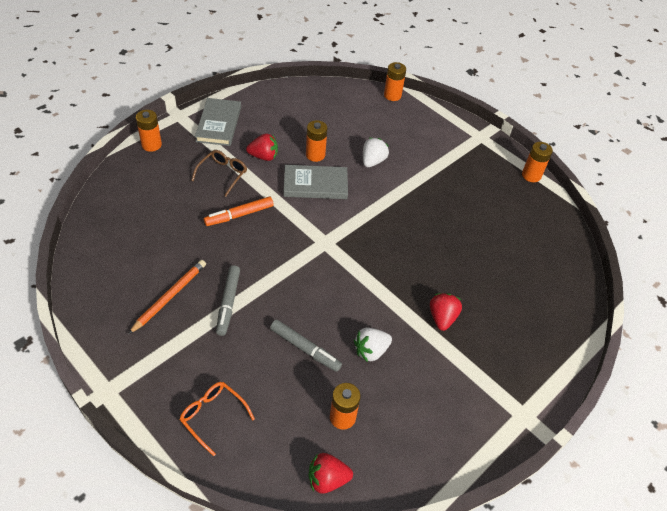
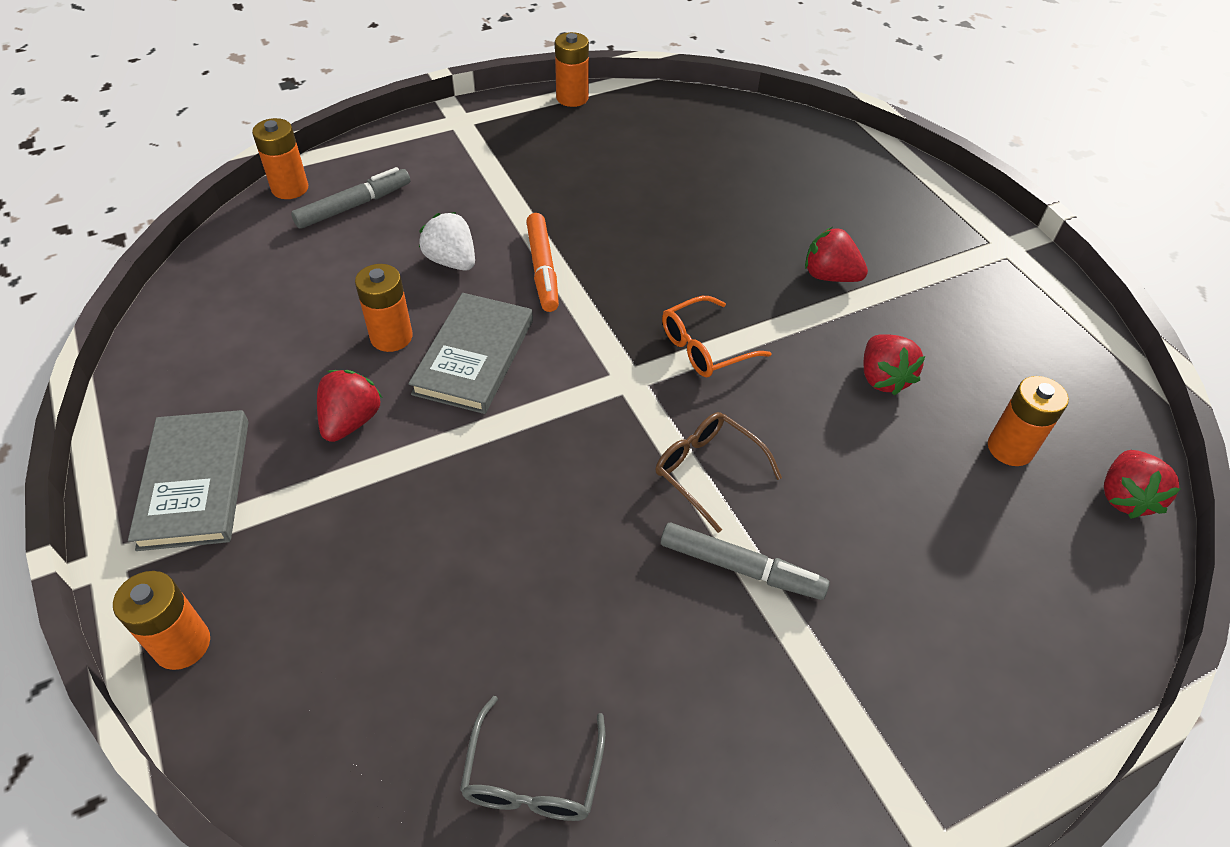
camera: 70 degrees left, 0 degrees up
(119, 252) = (533, 776): none -> grey glasses
(169, 297) = (701, 679): orange pencil -> none
(212, 416) = (1006, 647): orange glasses -> orange glasses (704, 347)
(219, 124) = (195, 483): grey book -> grey book turned 60 degrees clockwise
(222, 174) = (369, 507): brown glasses -> brown glasses (707, 471)
(239, 215) = (507, 501): orange marker -> orange marker (542, 269)
(305, 349) = (868, 467): grey marker -> grey marker (354, 206)
(371, 351) = (883, 378): white strawberry -> red strawberry

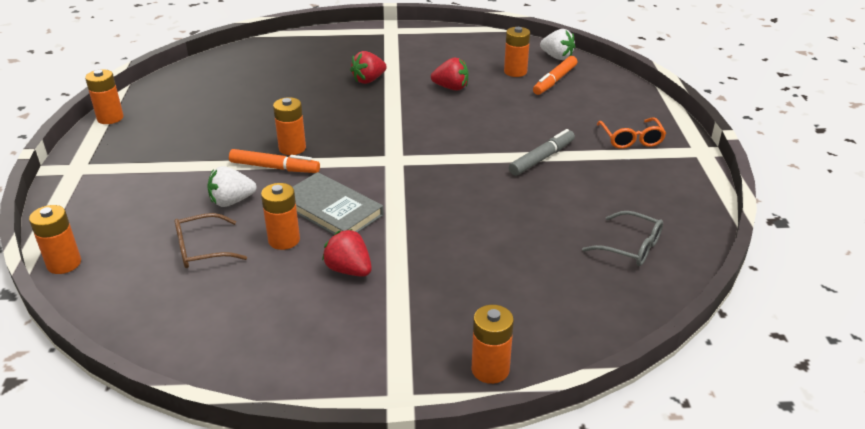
camera: 65 degrees left, 15 degrees down
(195, 483) = (355, 351): grey book -> none
(354, 206) = (124, 234): grey marker -> none
(597, 267) = (292, 148): none -> orange battery
(704, 347) = (390, 130): orange glasses -> orange glasses (631, 139)
(707, 471) = (476, 152): brown glasses -> brown glasses (202, 249)
(1027, 517) = (554, 81): none -> orange marker
(1124, 497) = (557, 57): red strawberry -> white strawberry

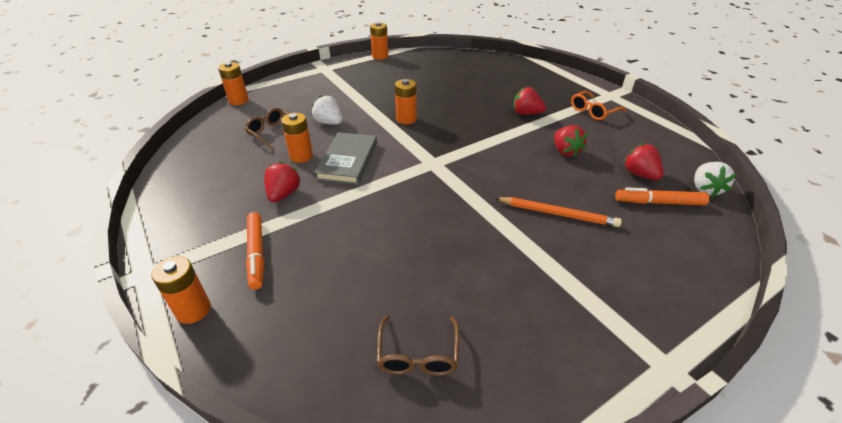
camera: 60 degrees right, 5 degrees up
(275, 168) = (378, 122): orange marker -> orange marker (256, 254)
(515, 72) = (639, 174): orange battery -> red strawberry
(529, 127) = (557, 214): none -> orange pencil
(542, 158) = (514, 239): grey marker -> none
(630, 247) = (418, 355): grey glasses -> brown glasses
(631, 139) = (619, 293): orange glasses -> orange glasses (593, 111)

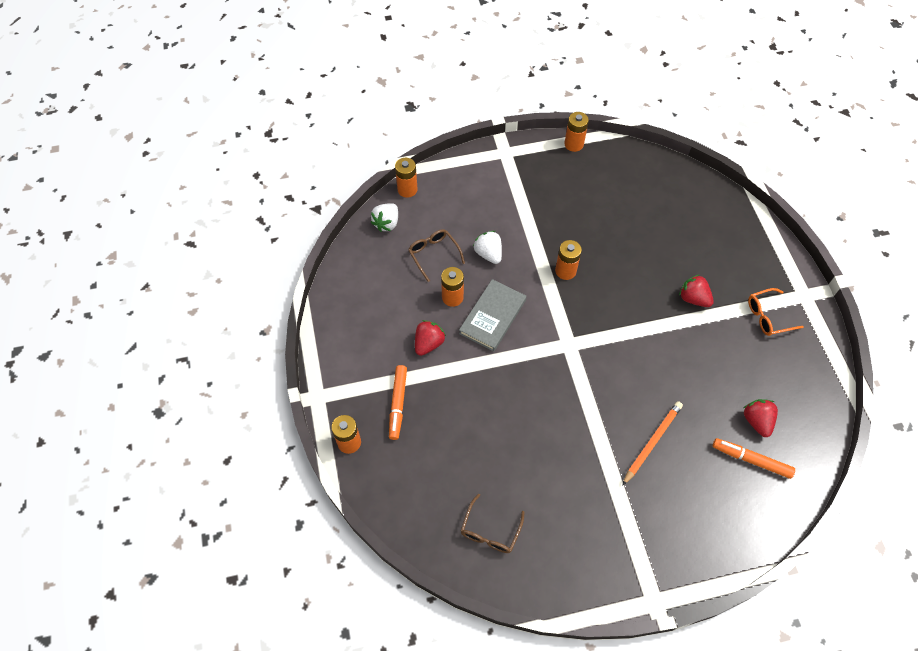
camera: 20 degrees right, 20 degrees up
(557, 214) = (652, 442): orange pencil -> orange pencil turned 90 degrees counterclockwise
(565, 151) = (703, 368): red strawberry -> none
(705, 189) = (806, 459): white strawberry -> white strawberry (386, 223)

